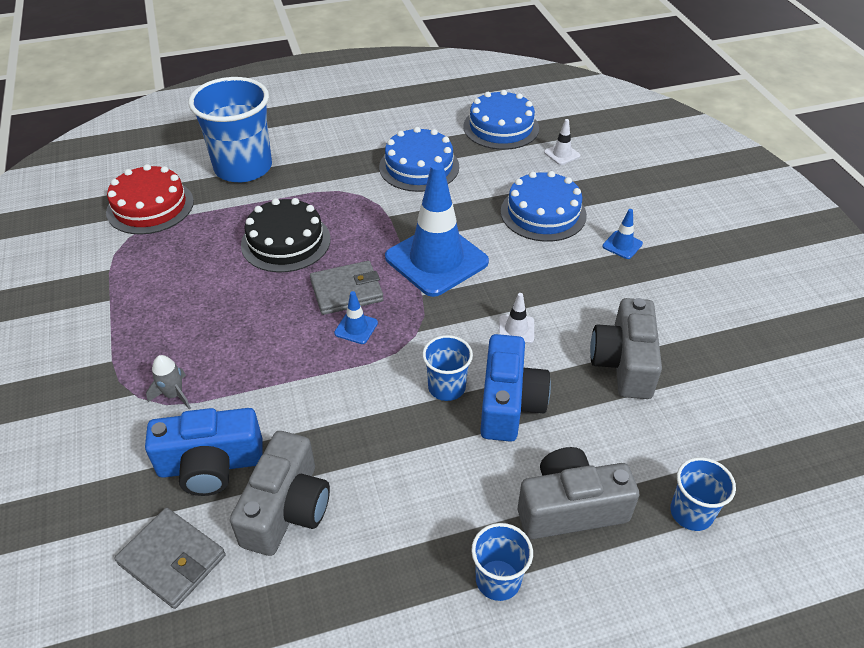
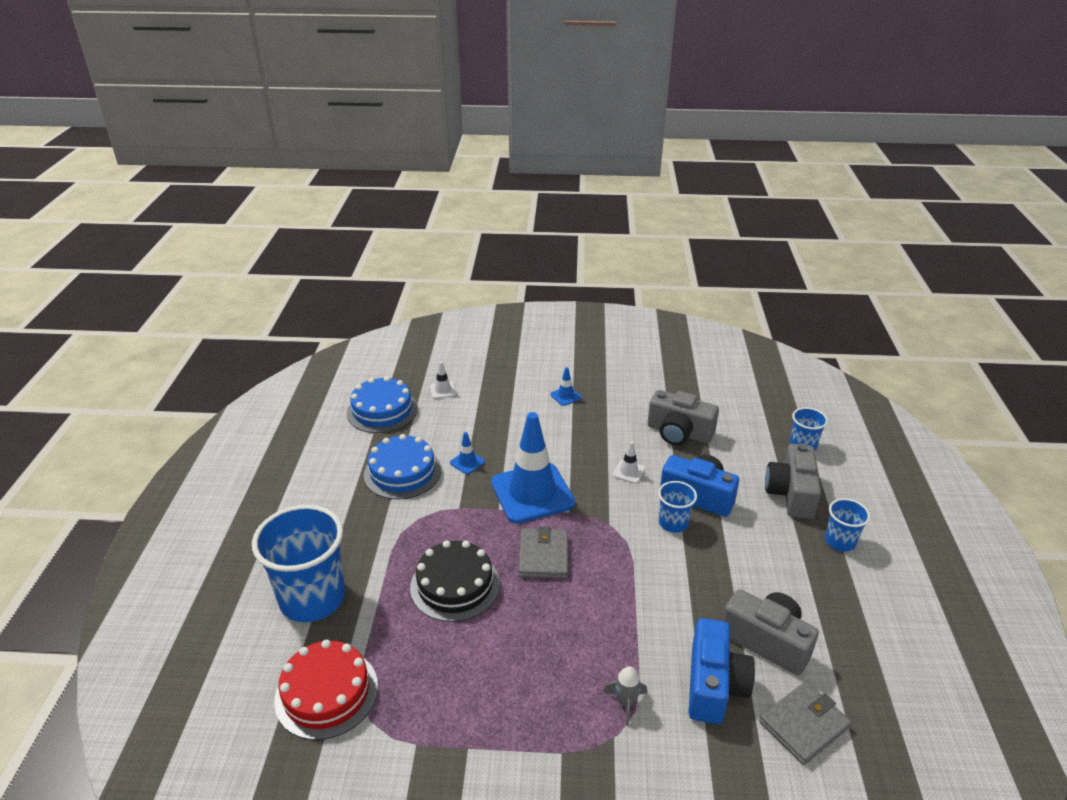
camera: 70 degrees left, 10 degrees down
(356, 328) = (591, 560): blue traffic cone -> blue traffic cone (467, 462)
(543, 213) = (509, 421): blue cake -> none

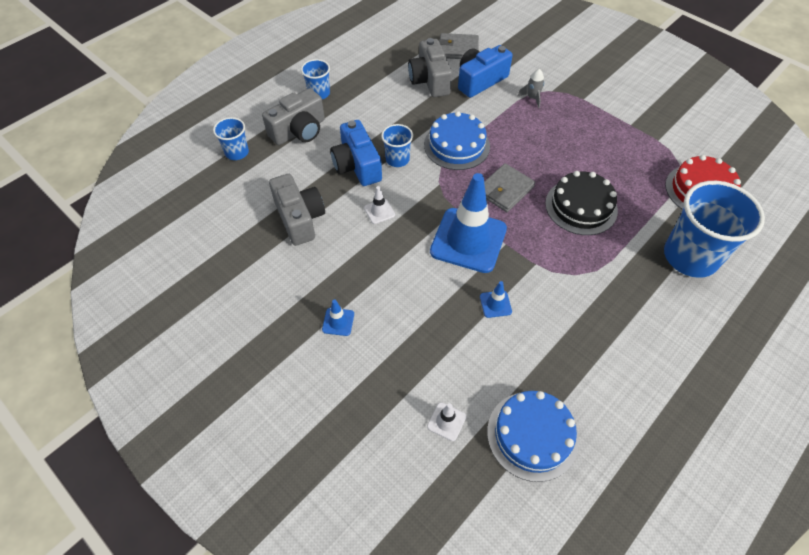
camera: 140 degrees left, 20 degrees up
(402, 472) = (560, 331): blue cake -> blue cake (456, 145)

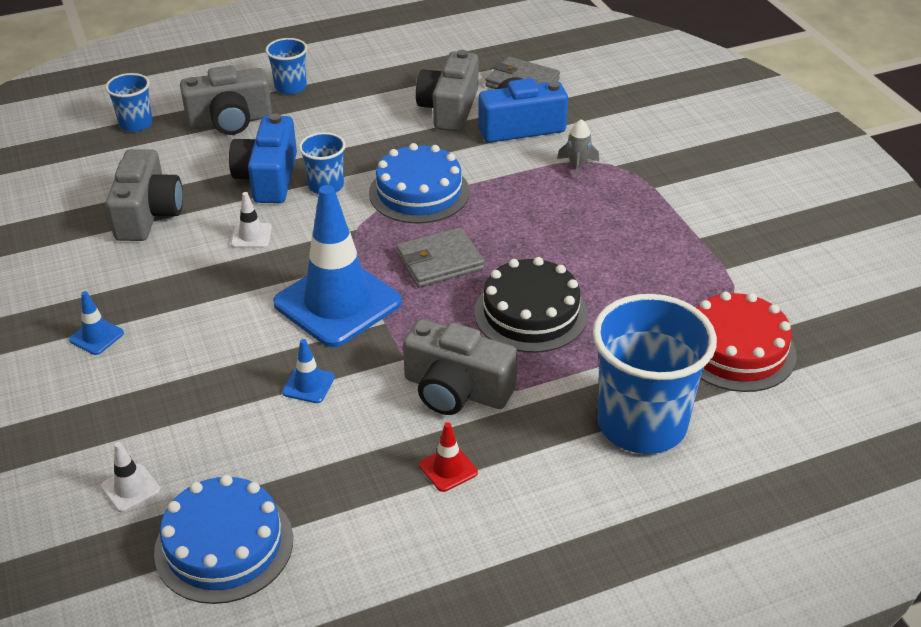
camera: 25 degrees right, 15 degrees down
(580, 274) = (456, 390): none -> grey camera
(615, 328) = (448, 469): none -> red traffic cone

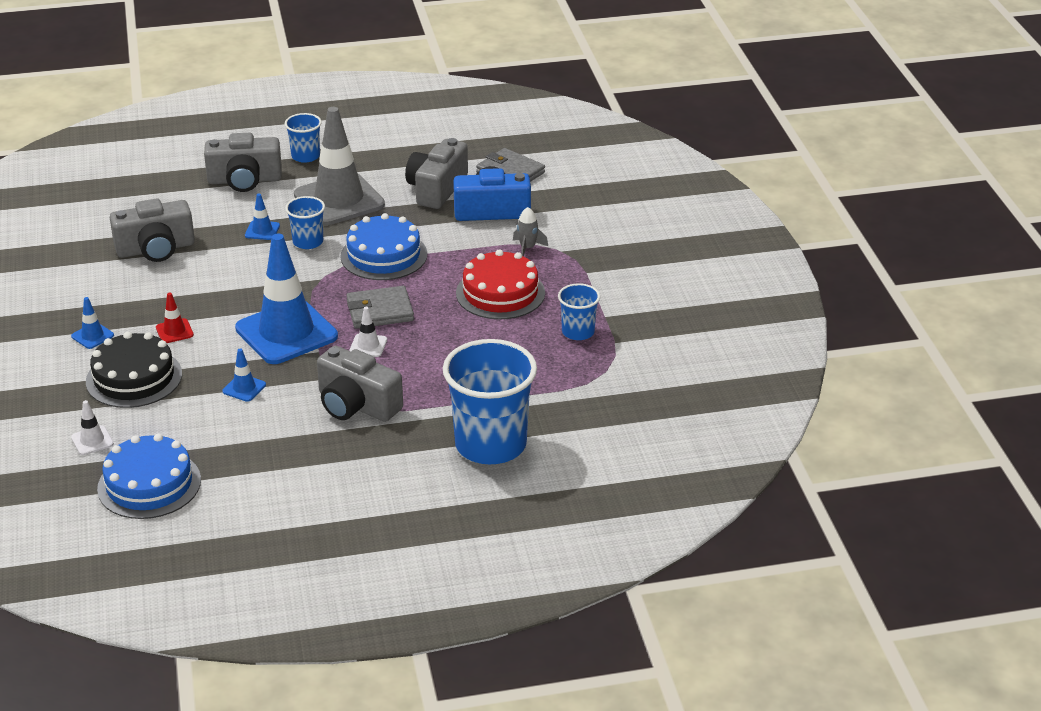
camera: 10 degrees right, 5 degrees down
(136, 124) = (165, 174): blue cup -> blue cup (578, 332)
(148, 214) = (156, 249): grey camera -> grey camera turned 60 degrees clockwise
(251, 236) = (234, 275): white traffic cone -> white traffic cone (368, 345)
(268, 178) = (262, 231): blue camera -> blue traffic cone
(345, 133) = (339, 200): none -> grey traffic cone
(448, 469) = (329, 456): red traffic cone -> red traffic cone (174, 331)
(530, 313) = (438, 357): black cake -> black cake (134, 378)
(736, 349) = (592, 402): red cake -> red cake (500, 293)

